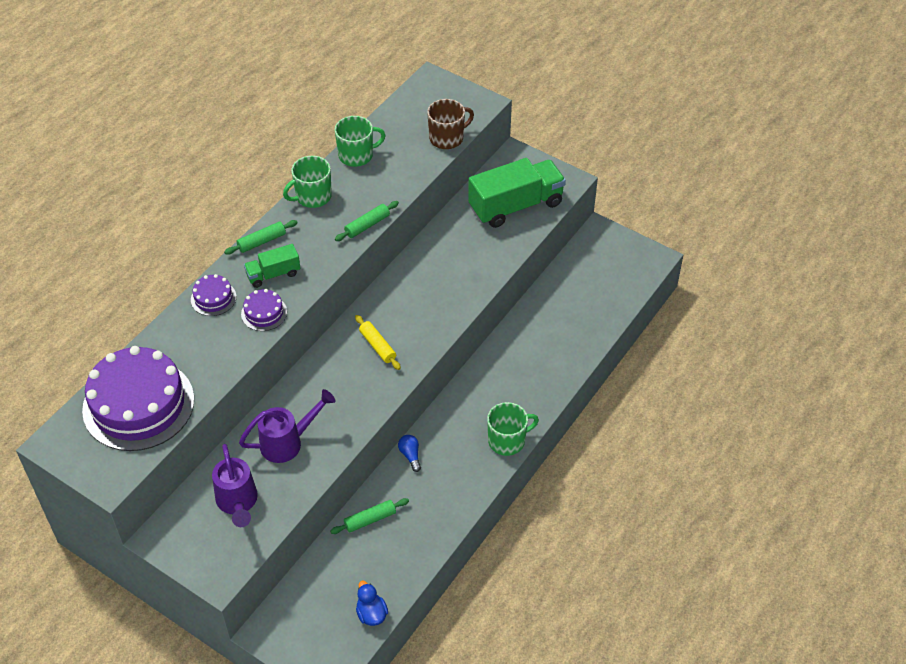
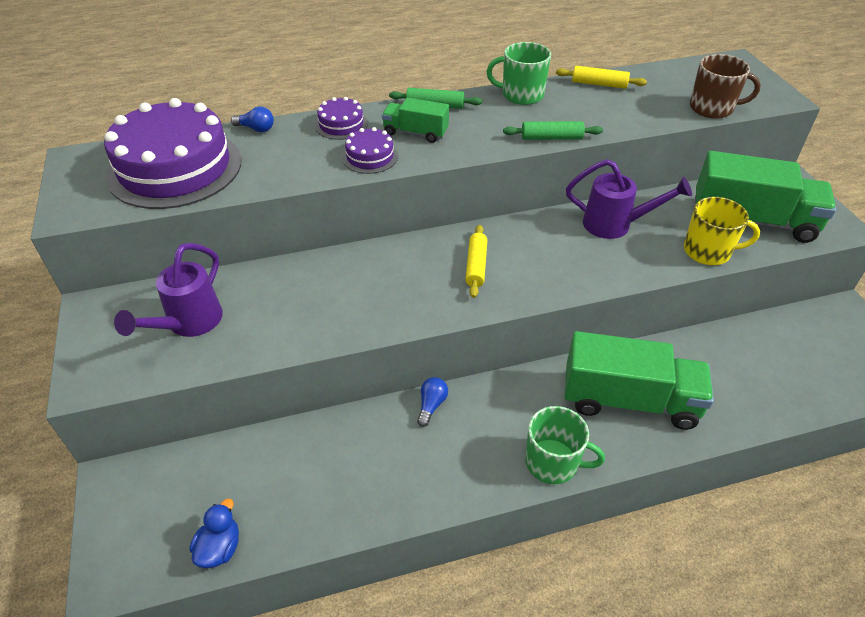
camera: 40 degrees right, 5 degrees down
(155, 338) = (256, 129): none -> blue light bulb
(288, 442) = (296, 299): purple watering can -> purple watering can (615, 225)
(356, 155) = (599, 84): green mug -> yellow rolling pin
(370, 519) = (326, 442): green rolling pin -> none
(506, 247) = (708, 251): none -> yellow mug
(520, 374) = (629, 400): none -> green truck

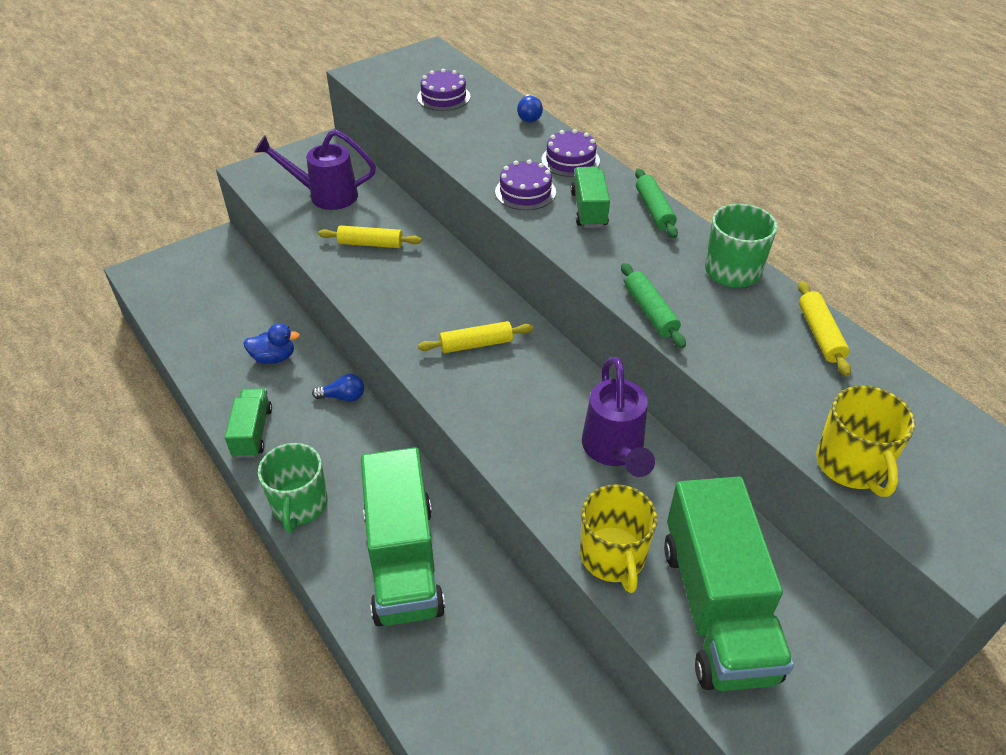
camera: 70 degrees right, 0 degrees up
(175, 168) = (443, 97): purple cake -> purple cake, size x0.44
(220, 548) = (171, 315): blue duck -> blue duck (274, 358)
(298, 304) = (370, 244): none -> yellow rolling pin
(448, 488) = (252, 432): none -> green truck
(712, 108) = (851, 465): brown mug -> yellow mug

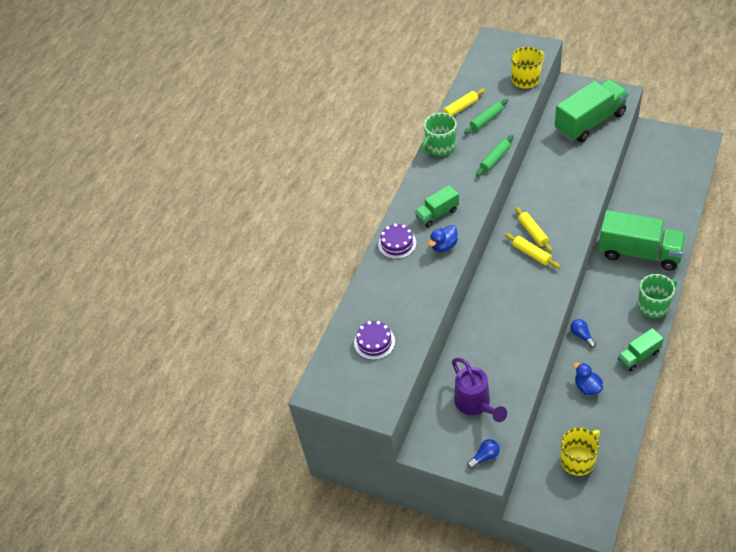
camera: 115 degrees left, 5 degrees up
(370, 244) = (499, 347): yellow rolling pin -> yellow rolling pin (533, 232)
(403, 560) = (639, 253): green truck -> green truck turned 60 degrees clockwise
(525, 192) = (444, 246): purple cake -> blue duck
(529, 116) = (364, 286): blue light bulb -> blue light bulb (485, 457)
(613, 557) = (597, 155): yellow mug -> yellow mug (578, 460)
(615, 451) = (548, 177): purple watering can -> none
(654, 210) = (416, 191): green rolling pin -> green rolling pin (486, 120)

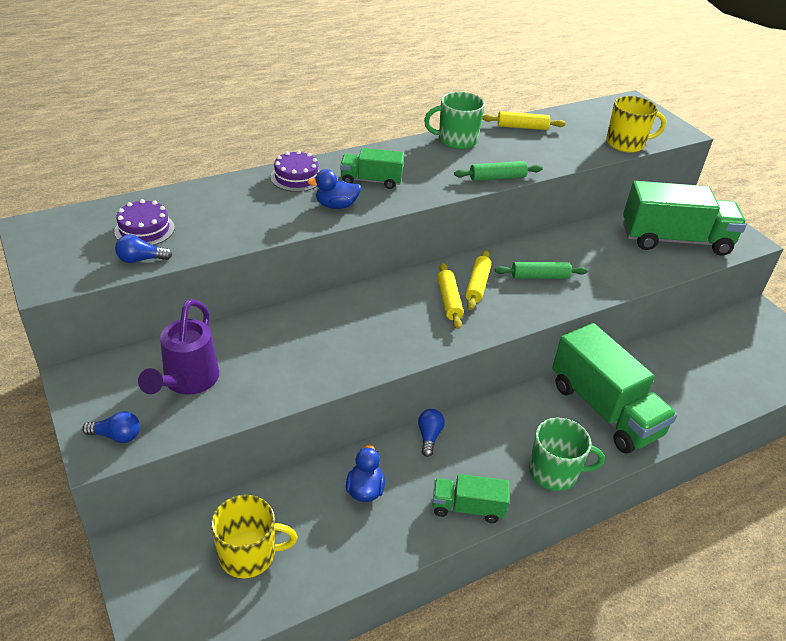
camera: 30 degrees right, 10 degrees down
(402, 360) = (141, 259): none -> blue light bulb
(486, 120) = (535, 148): green rolling pin -> green rolling pin (539, 276)

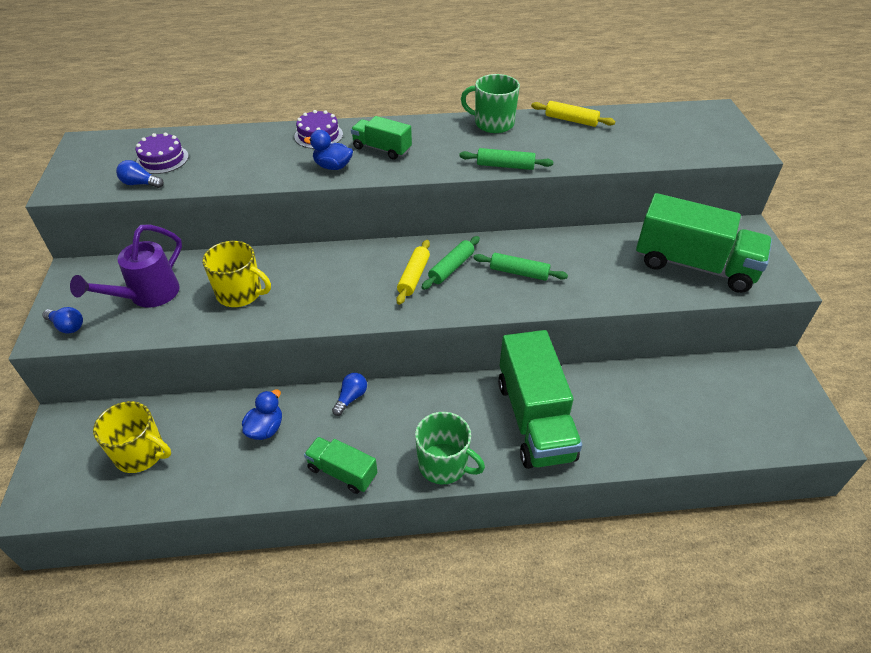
camera: 25 degrees right, 5 degrees up
(477, 285) = (451, 268): yellow rolling pin -> green rolling pin
(626, 144) = (673, 153): yellow mug -> yellow mug (240, 293)

